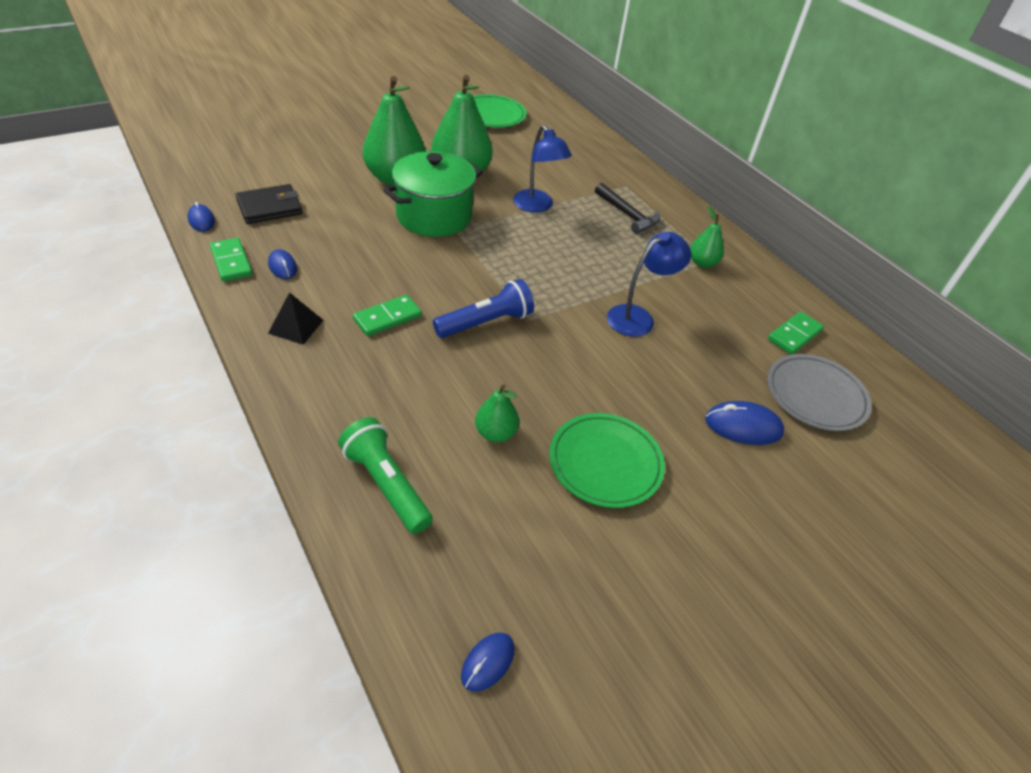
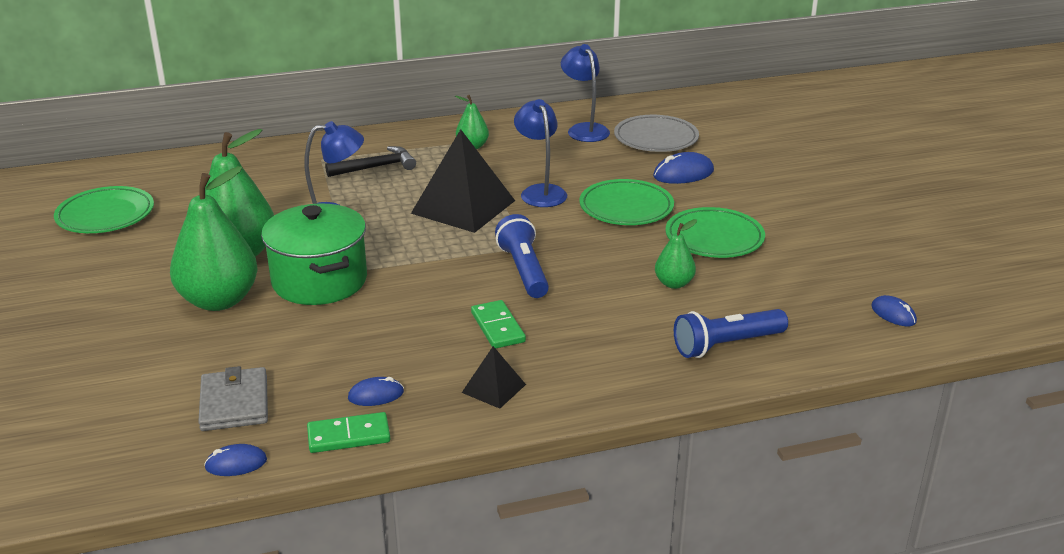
camera: 70 degrees left, 15 degrees down
(269, 207) = (234, 403): black wallet -> grey wallet
(386, 484) = (726, 345): green flashlight -> blue flashlight
(583, 272) = (463, 207): none -> black pyramid
(637, 383) = (626, 208): none -> green plate
(743, 426) = (683, 174): blue mouse -> blue mouse turned 45 degrees clockwise
(794, 335) = (584, 129): green domino -> blue lamp

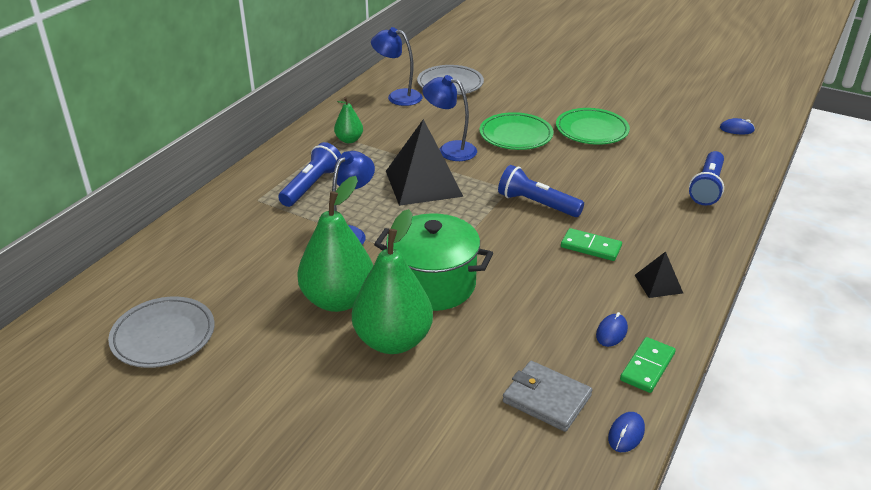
camera: 45 degrees left, 5 degrees up
(105, 215) = (163, 336): green plate -> grey plate
(376, 167) = (311, 186): black hammer -> blue flashlight
(674, 283) = (622, 167): green pear -> none
(683, 174) = (506, 99): blue mouse -> none

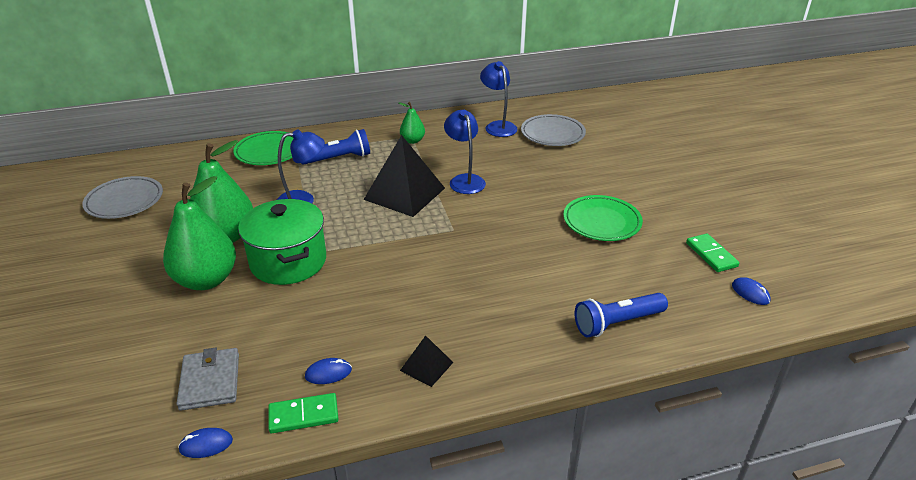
camera: 45 degrees right, 0 degrees up
(515, 135) = (531, 194): green plate -> green plate (268, 152)
(537, 204) = (451, 252): blue flashlight -> none
(590, 247) = (430, 306): green domino -> green domino (711, 255)

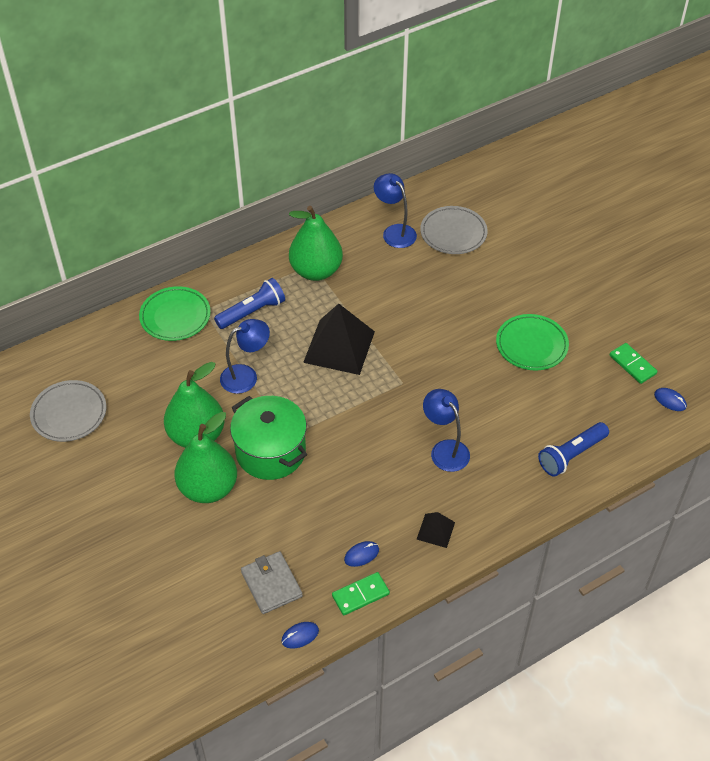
camera: 15 degrees left, 15 degrees up
(412, 141) = (316, 271): green pear -> green pear, size x2.01
(464, 180) = (389, 317): blue lamp -> blue lamp (445, 449)

